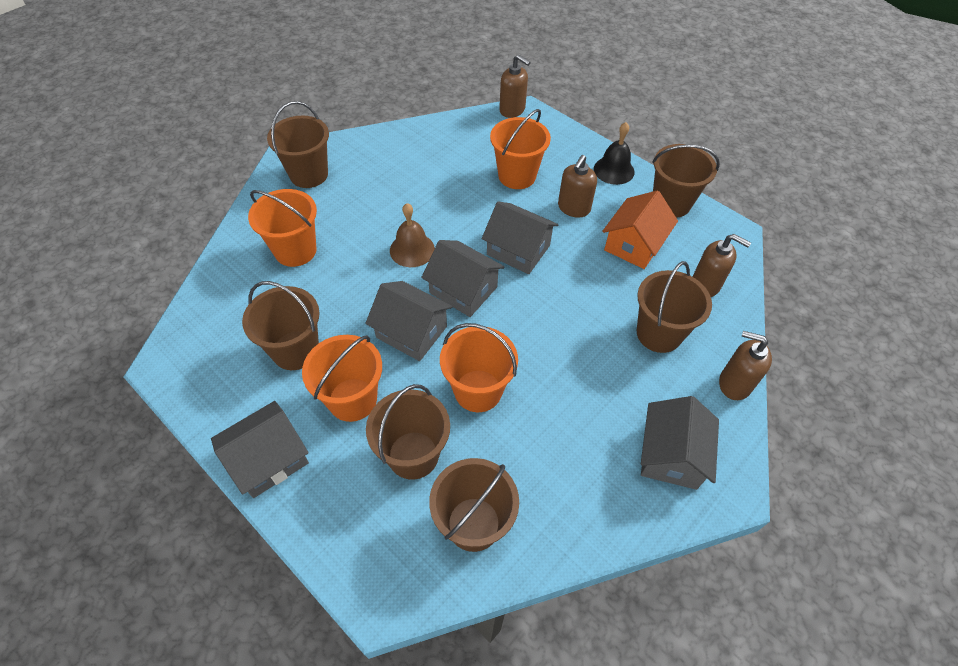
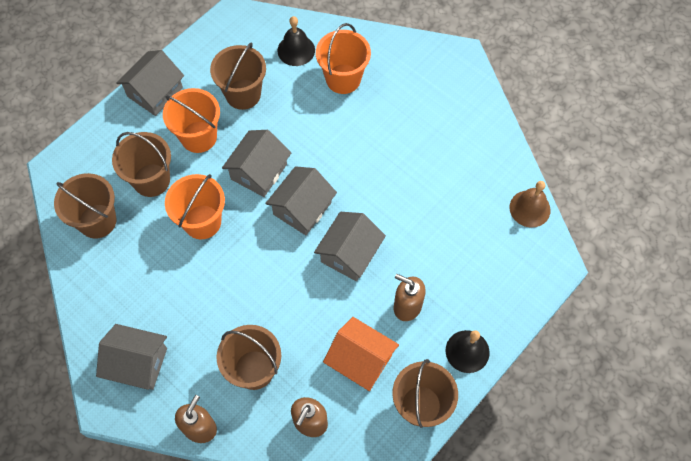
camera: 90 degrees right, 10 degrees up
(241, 295) = (296, 50): none -> black bell
(268, 459) = (155, 92): grey house -> grey house turned 75 degrees clockwise
(309, 174) = (436, 75): brown bucket -> none
(412, 250) = (347, 166): brown bell -> brown bell (530, 208)
(512, 110) = (555, 250): brown soap dispenser -> none
(517, 176) = (449, 254): orange bucket -> none

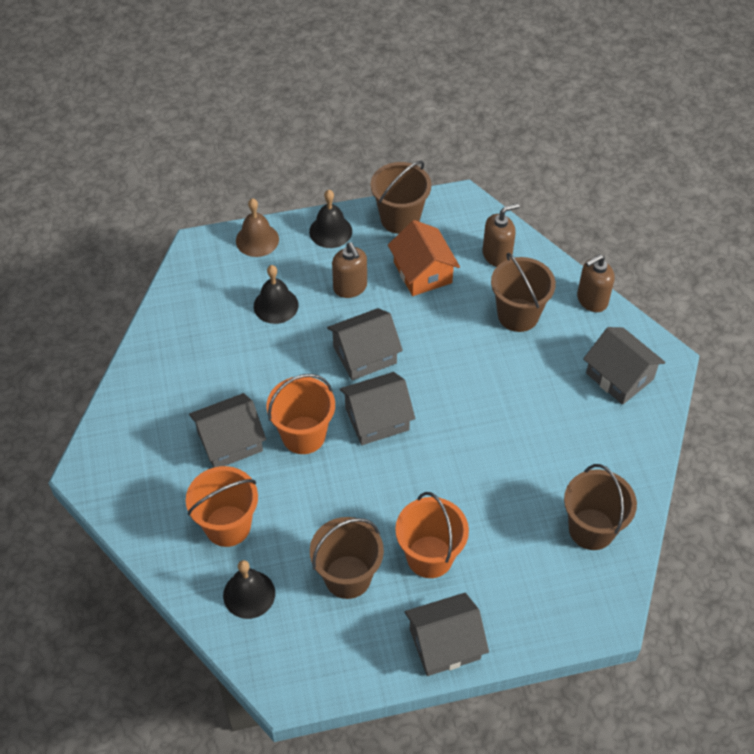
camera: 145 degrees left, 10 degrees down
(151, 180) = (510, 539): brown bucket -> none
(202, 222) = (483, 464): orange bucket -> orange bucket (303, 435)
(259, 171) = (392, 480): grey house -> grey house (230, 441)
(450, 252) = (276, 305): none -> black bell
(530, 208) = (173, 298): brown bell -> brown bell (257, 240)

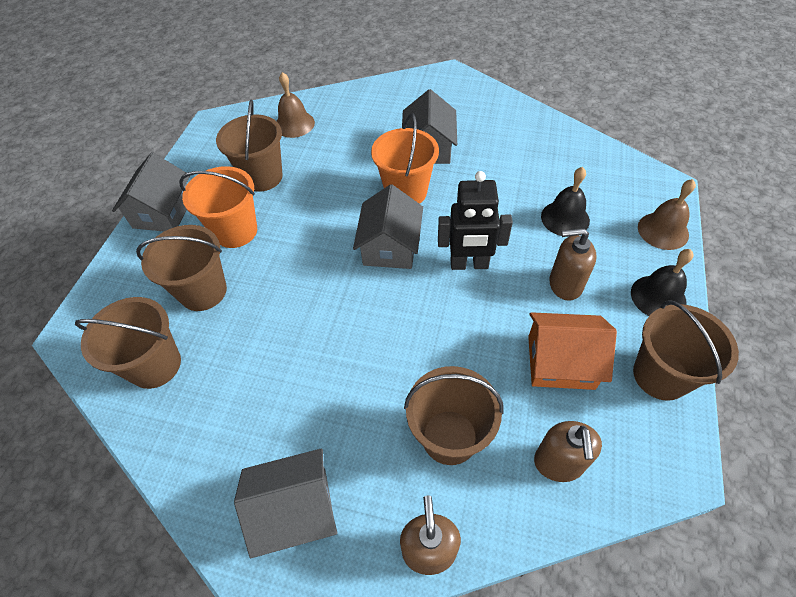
camera: 120 degrees right, 0 degrees up
(227, 526) = (355, 128): orange bucket -> none
(249, 594) = (294, 124): black bell -> brown bell
(364, 355) = (469, 264): grey house -> black robot
(508, 540) = (203, 291): none -> brown bucket

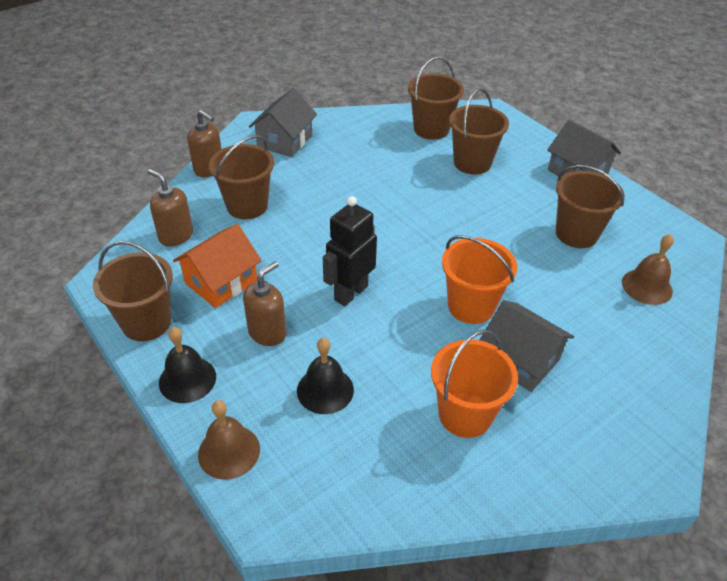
camera: 125 degrees right, 10 degrees down
(235, 231) = (519, 196): orange bucket -> orange bucket (465, 414)
(390, 246) = (417, 262): grey house -> none

